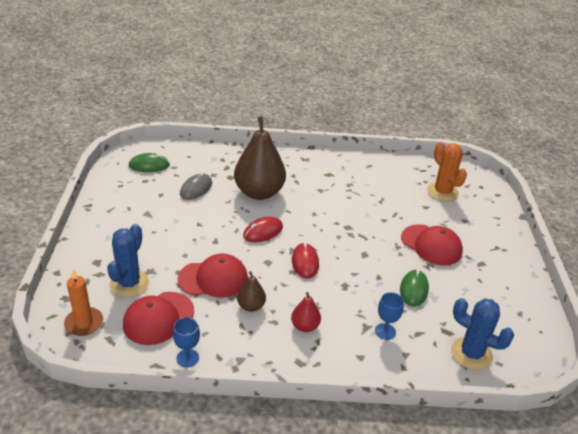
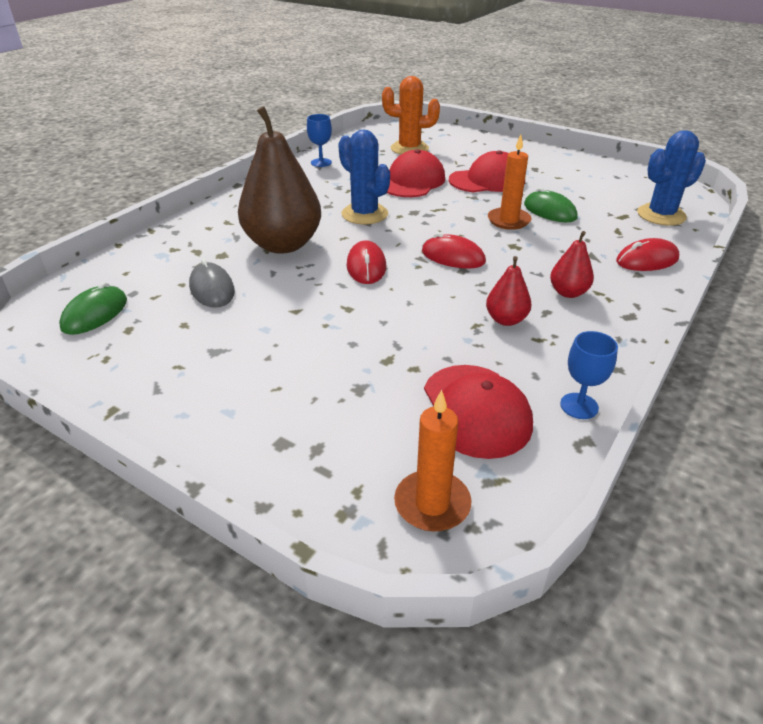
camera: 55 degrees left, 0 degrees up
(129, 283) = (371, 419): blue cactus -> blue cactus (364, 214)
(213, 279) = (427, 333): red cap -> red cap (413, 181)
(251, 306) = (506, 320): brown pear -> red pear
(378, 273) = (508, 220): none -> orange candle
(385, 331) = (605, 247): blue goblet -> blue goblet (321, 162)
(385, 358) = (647, 260): none -> red mouse

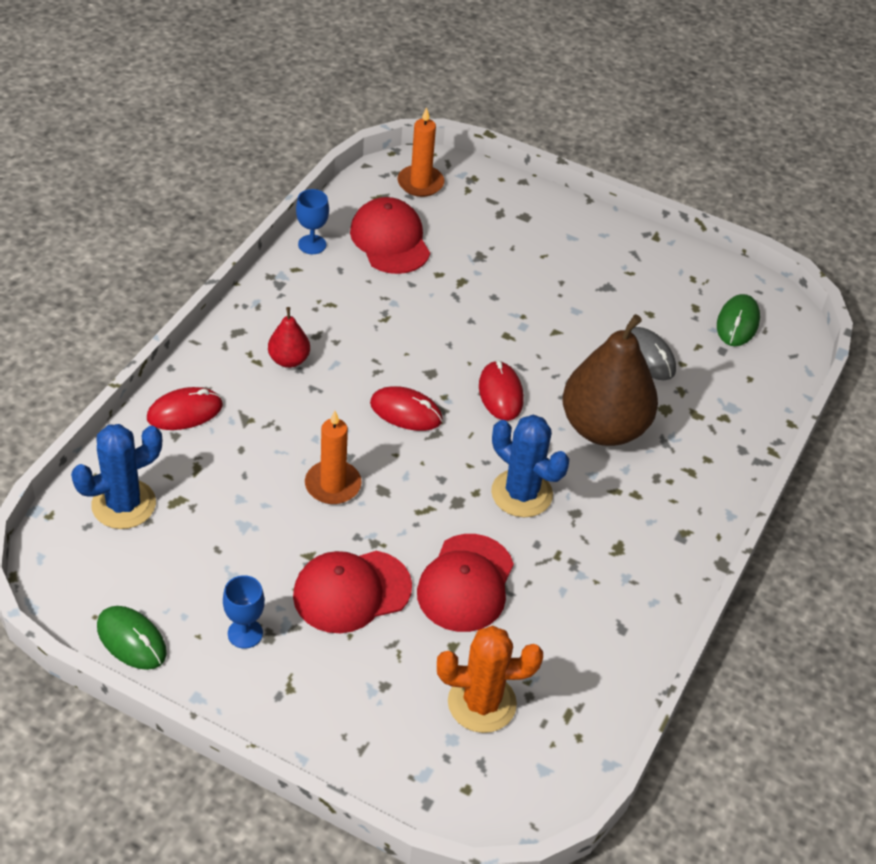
camera: 170 degrees right, 10 degrees up
(321, 162) = (622, 641): blue goblet -> blue goblet (245, 633)
(506, 320) = (357, 324): red pear -> none
(549, 211) = (274, 509): green mouse -> green mouse (131, 640)

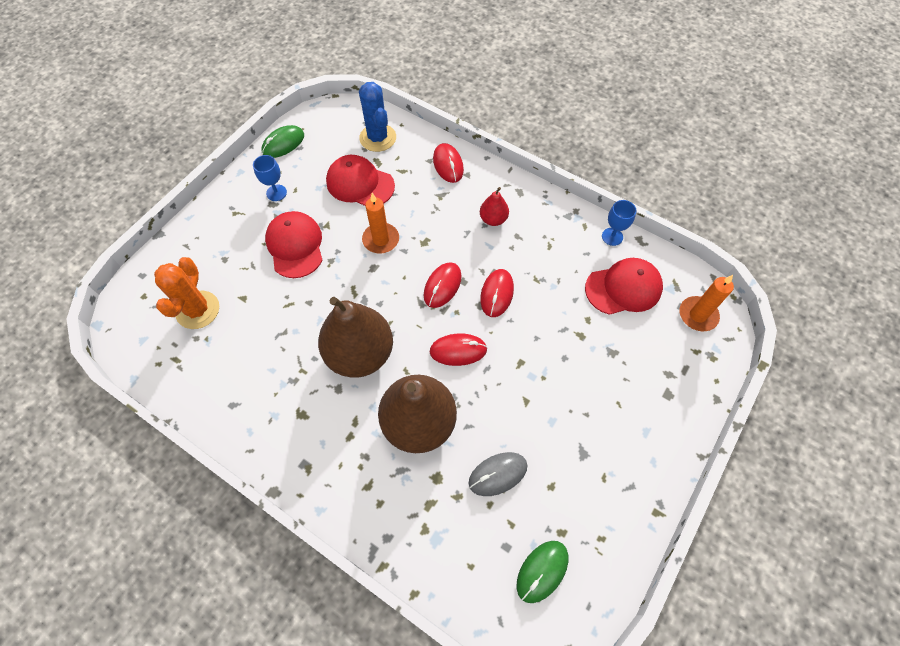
camera: 100 degrees right, 15 degrees up
(412, 356) = (497, 294): none -> red mouse
(466, 583) = (289, 310): red cap -> red cap (360, 184)
(521, 493) = (360, 354): blue cactus -> brown pear
(737, 323) = (542, 571): green mouse -> green mouse turned 75 degrees counterclockwise

